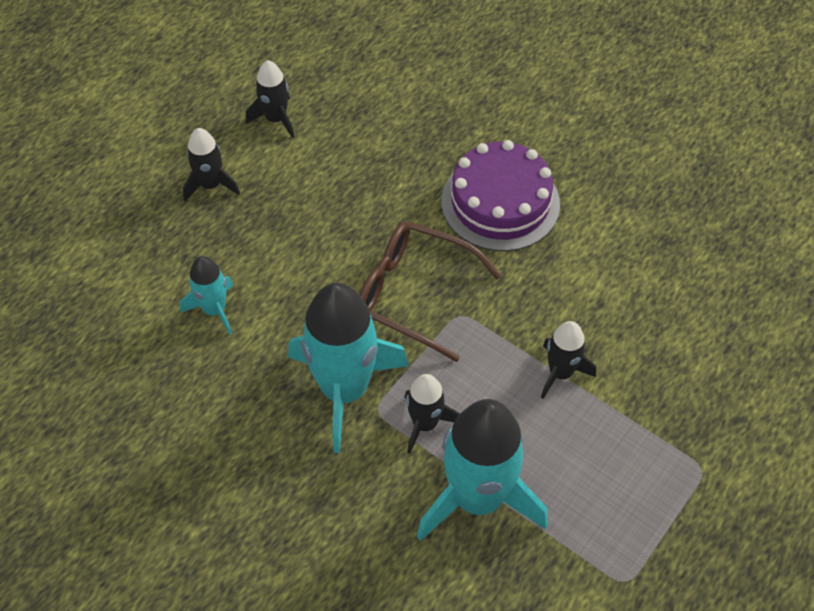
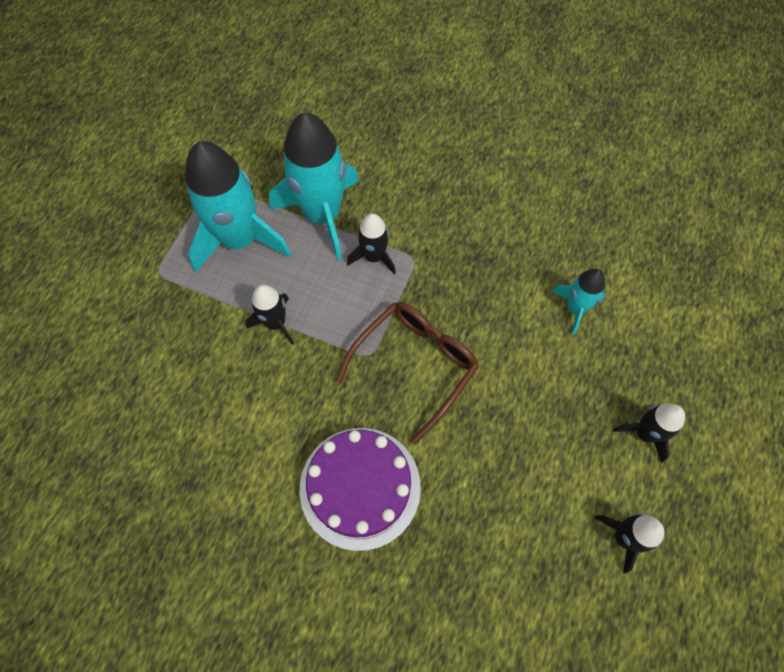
camera: 165 degrees right, 10 degrees up
(345, 389) = (443, 268): turquoise rocket -> turquoise rocket (239, 240)
(413, 293) = (415, 365): brown glasses -> brown glasses turned 60 degrees counterclockwise

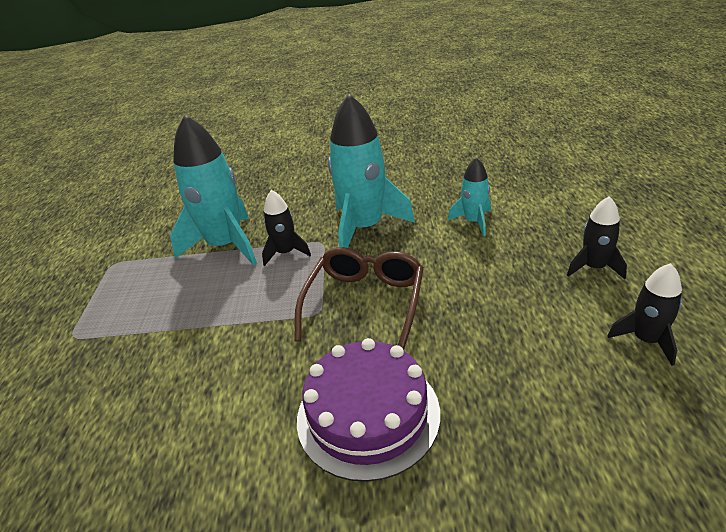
camera: 20 degrees left, 30 degrees down
(239, 240) = (152, 286): turquoise rocket -> turquoise rocket (364, 228)
(275, 323) = (212, 326): black rocket -> none

